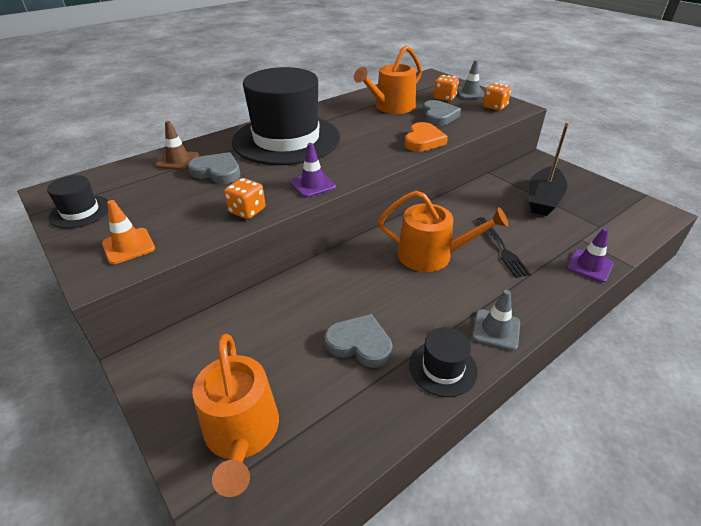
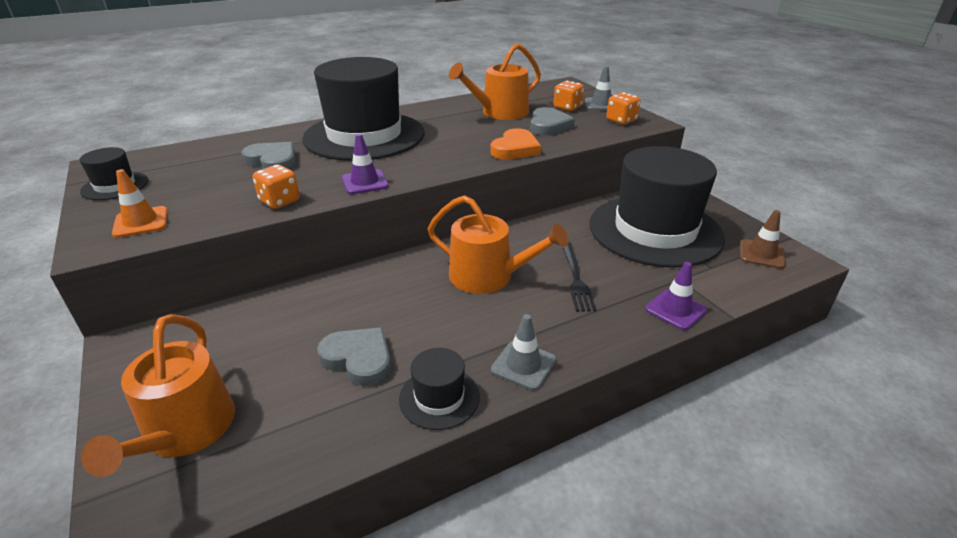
camera: 10 degrees right, 5 degrees down
(178, 160) = (240, 147): brown traffic cone -> brown traffic cone (761, 254)
(543, 199) = (655, 230): black boat -> black hat

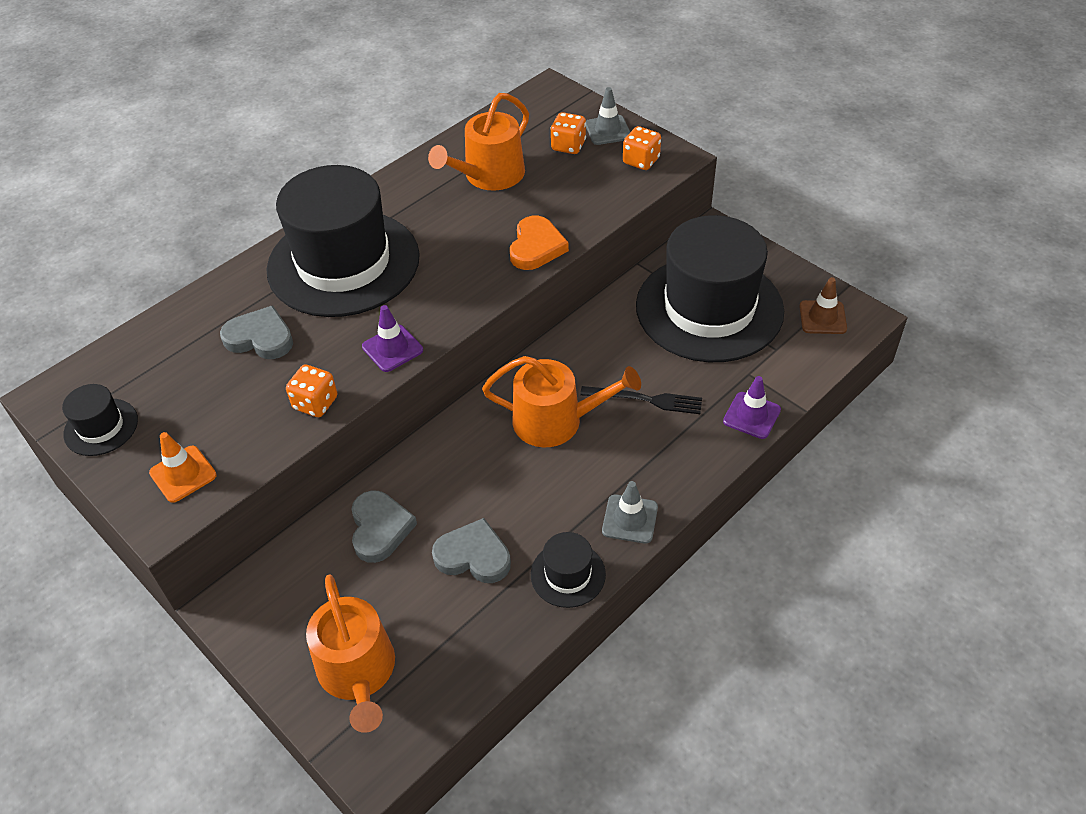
camera: 15 degrees left, 15 degrees up
(548, 125) = (558, 190): grey heart -> grey heart (380, 528)
(576, 278) = (646, 399): black fork -> black fork turned 60 degrees counterclockwise

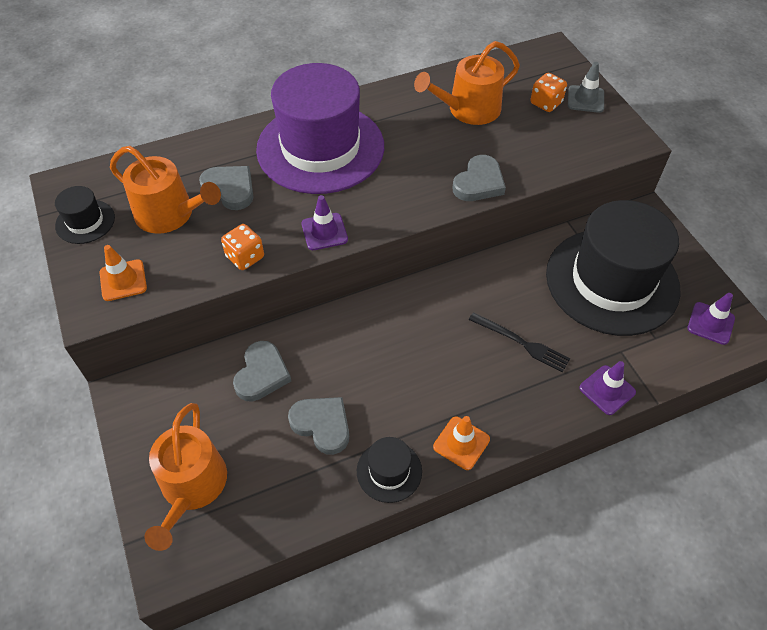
camera: 20 degrees right, 5 degrees up
(343, 263) = (320, 148): black hat -> purple hat
(536, 247) = (479, 183): orange heart -> grey heart
(556, 421) = (439, 334): orange watering can -> orange watering can (170, 214)
(630, 519) = (461, 443): grey traffic cone -> orange traffic cone
(641, 161) = (602, 134): orange dice -> none
(822, 317) = (710, 323): brown traffic cone -> purple traffic cone

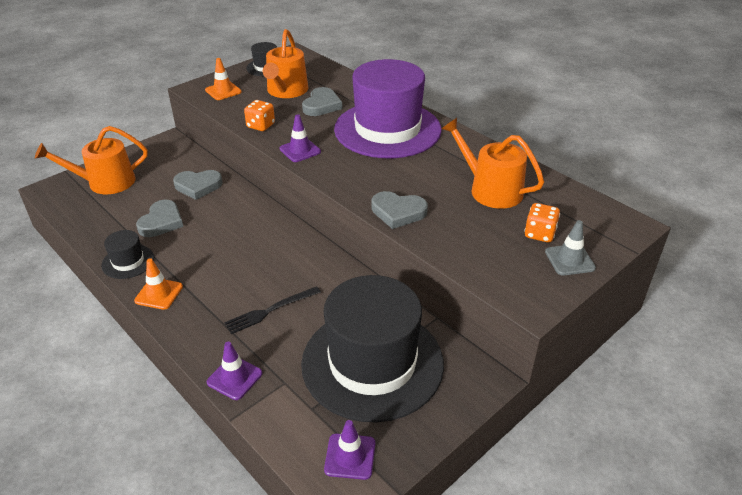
camera: 70 degrees right, 15 degrees down
(521, 343) = (270, 311): black fork -> black fork turned 45 degrees clockwise

